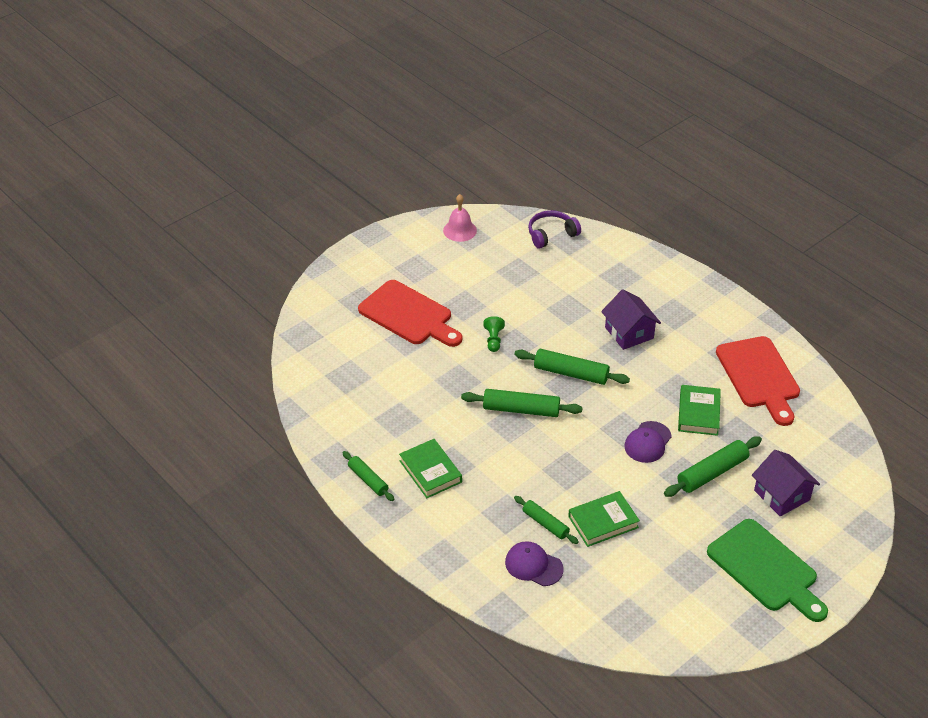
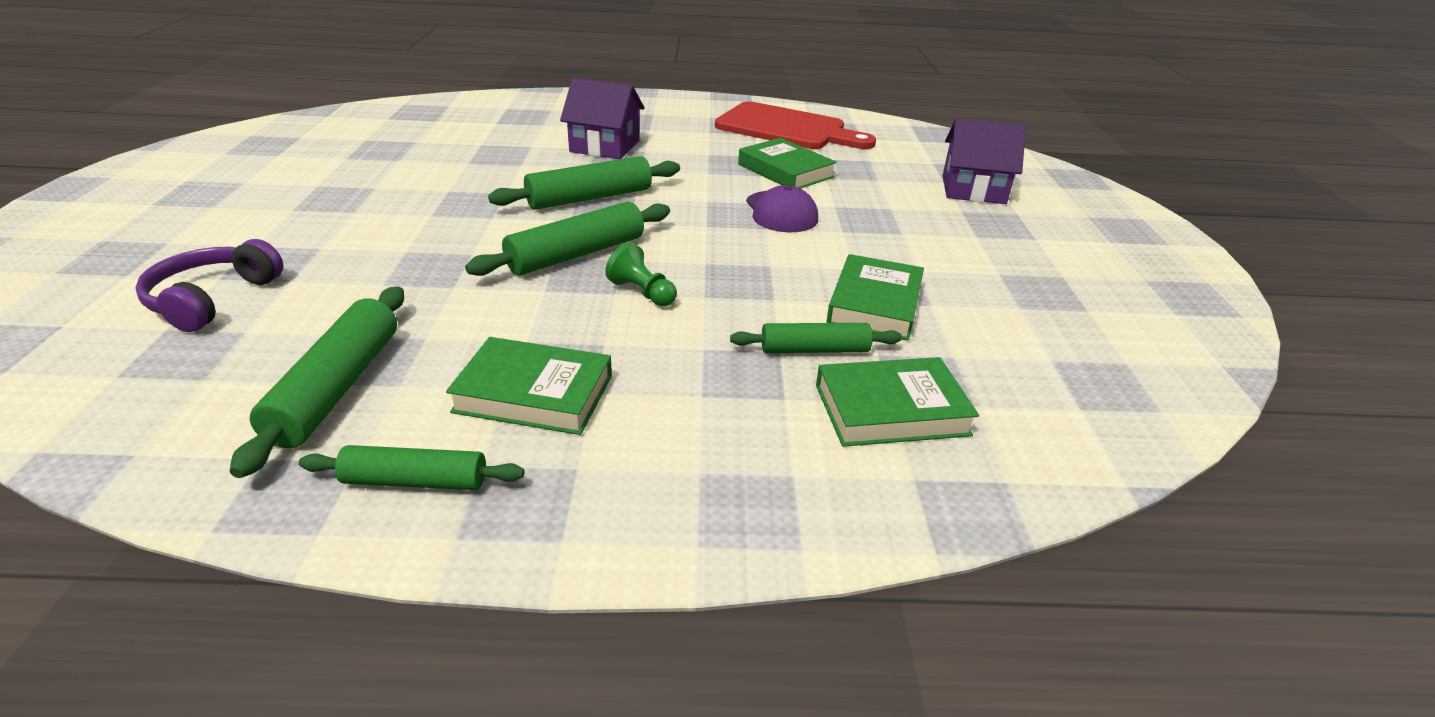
camera: 50 degrees left, 10 degrees down
(408, 315) = (241, 238): red cutting board -> none
(460, 230) = (239, 144): pink bell -> none
(493, 340) = (431, 210): green pawn -> green pawn (642, 293)
(533, 565) = (891, 409): purple cap -> green book
(551, 234) = (388, 114): purple headphones -> purple headphones (213, 299)
(712, 472) = (887, 204): green rolling pin -> green rolling pin (336, 387)
(765, 569) = (1088, 248): green cutting board -> none

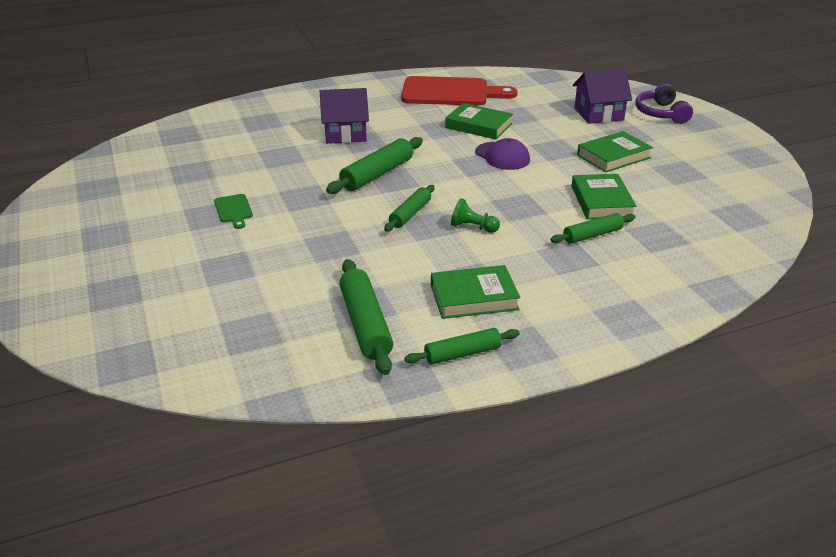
camera: 20 degrees left, 0 degrees up
(213, 299) = (223, 299): purple headphones -> purple headphones (661, 113)
(369, 199) = (233, 210): none -> green cutting board
(576, 254) = (410, 214): green rolling pin -> green rolling pin, size x0.64
(891, 409) = (653, 255): green book -> green book (613, 156)

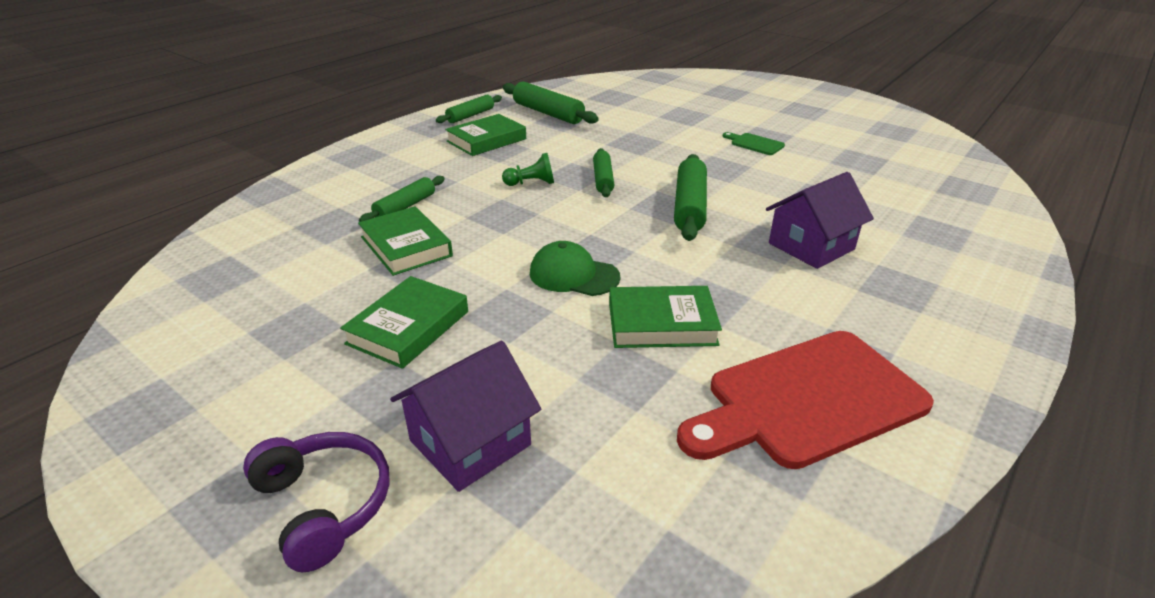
camera: 150 degrees right, 0 degrees up
(502, 156) = (573, 275): purple cap -> green cap

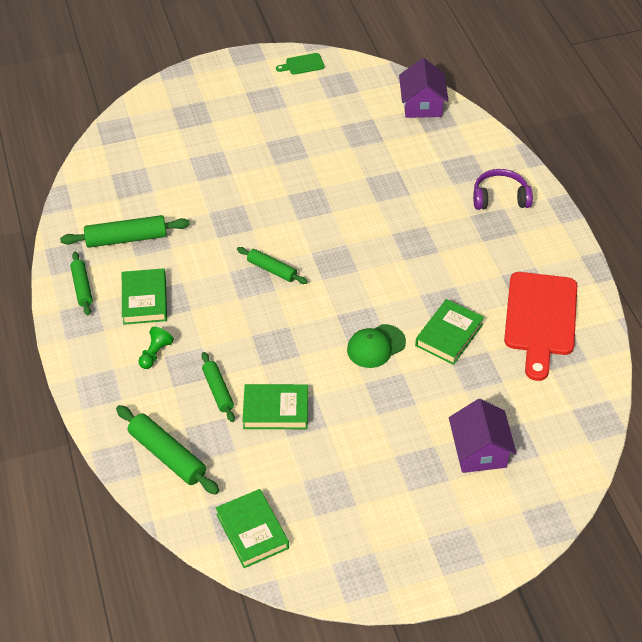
camera: 55 degrees left, 15 degrees up
(324, 505) = (481, 517): purple headphones -> purple headphones (500, 198)
(408, 327) = (369, 441): green book -> green book (252, 531)
(531, 183) = (243, 309): green pawn -> green pawn (155, 354)
(689, 206) = (345, 250): green rolling pin -> green rolling pin (167, 455)
(755, 144) = (293, 162): green cutting board -> green cutting board (302, 64)
(811, 246) = (433, 229): purple house -> purple house (422, 105)

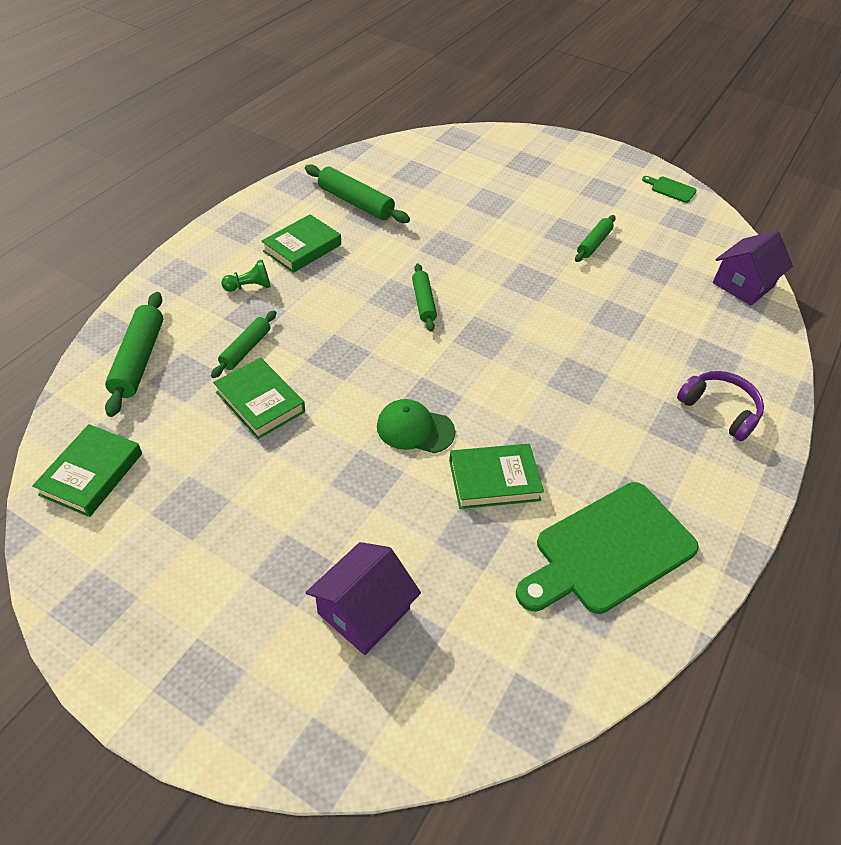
camera: 45 degrees right, 0 degrees up
(82, 287) = (277, 208): green rolling pin -> green rolling pin (593, 243)
(540, 319) = (608, 550): red cutting board -> green cutting board

